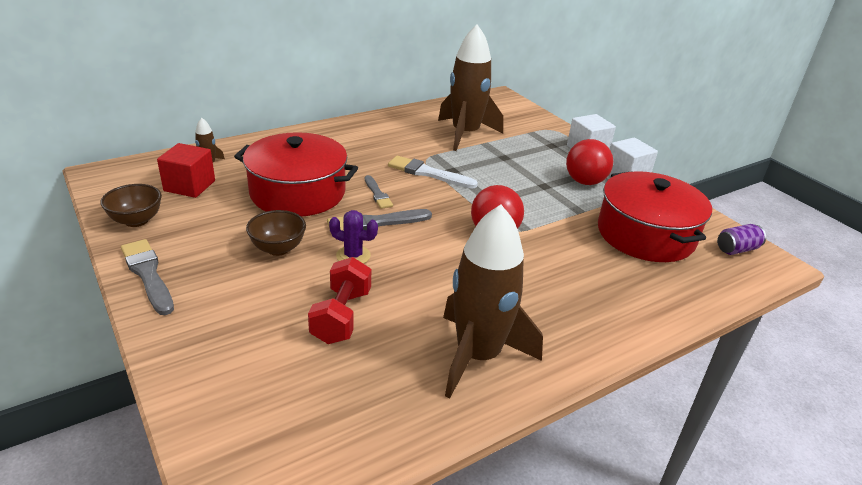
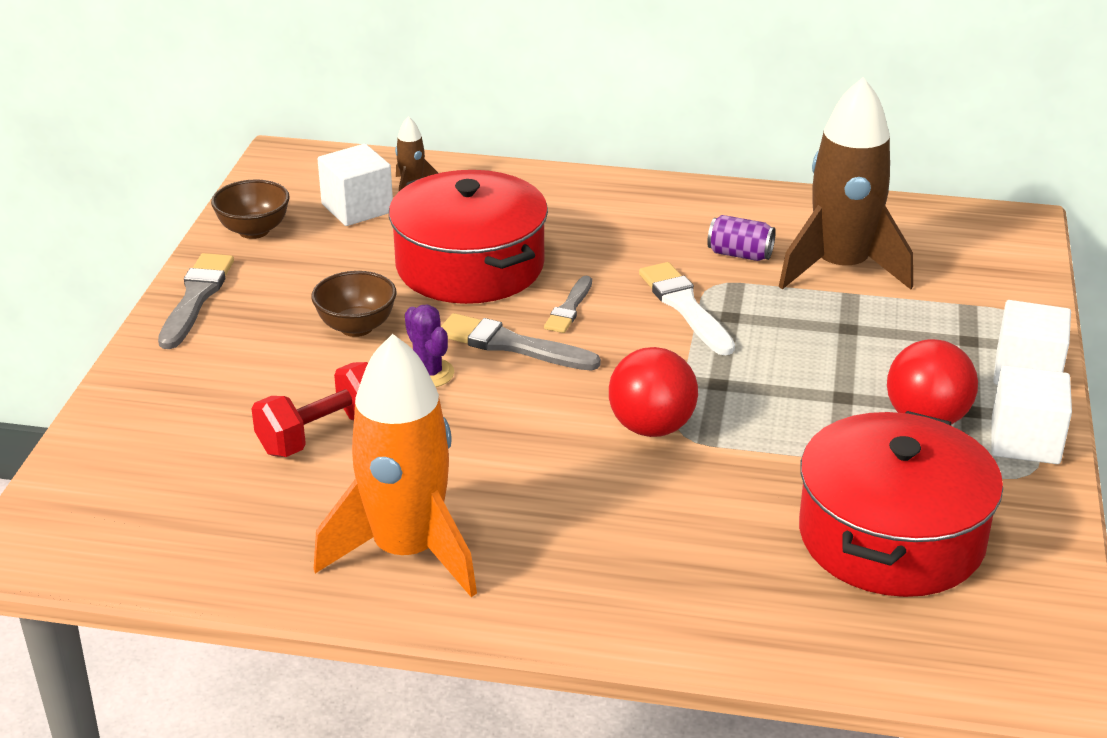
camera: 45 degrees right, 0 degrees up
(189, 186) = (357, 208): red cube -> white cube
(478, 355) = (407, 551): brown rocket -> orange rocket
(736, 249) = (1021, 631): purple can -> purple can (740, 254)

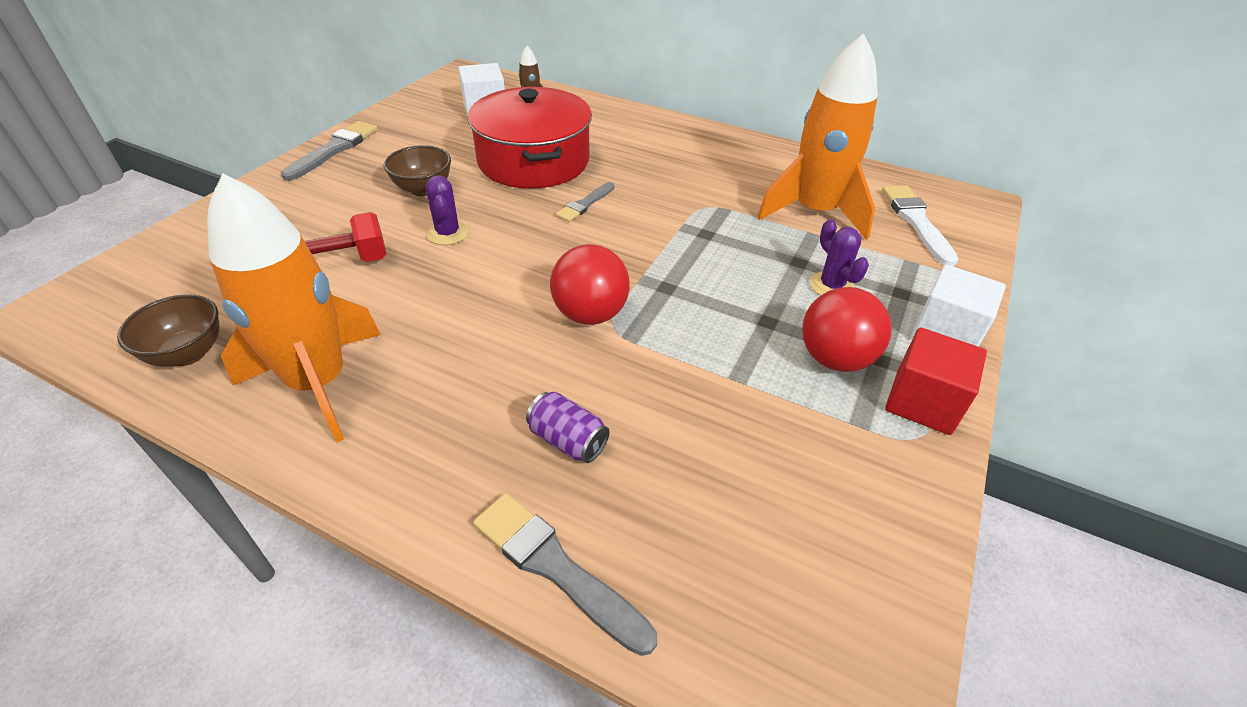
camera: 15 degrees right, 10 degrees up
(254, 231) = (408, 113): brown bowl -> brown bowl (188, 353)
(511, 345) = (524, 224): grey brush -> grey brush (556, 568)
(685, 307) = (674, 219): white brush -> white brush (916, 221)
(740, 254) = (738, 187): purple can -> purple can (567, 440)
(841, 268) = (814, 212): brown rocket -> orange rocket
(891, 536) = (751, 476): red pot -> none
(893, 347) = (831, 286): none -> purple cactus
(1025, 441) = (923, 402): white cube -> red cube

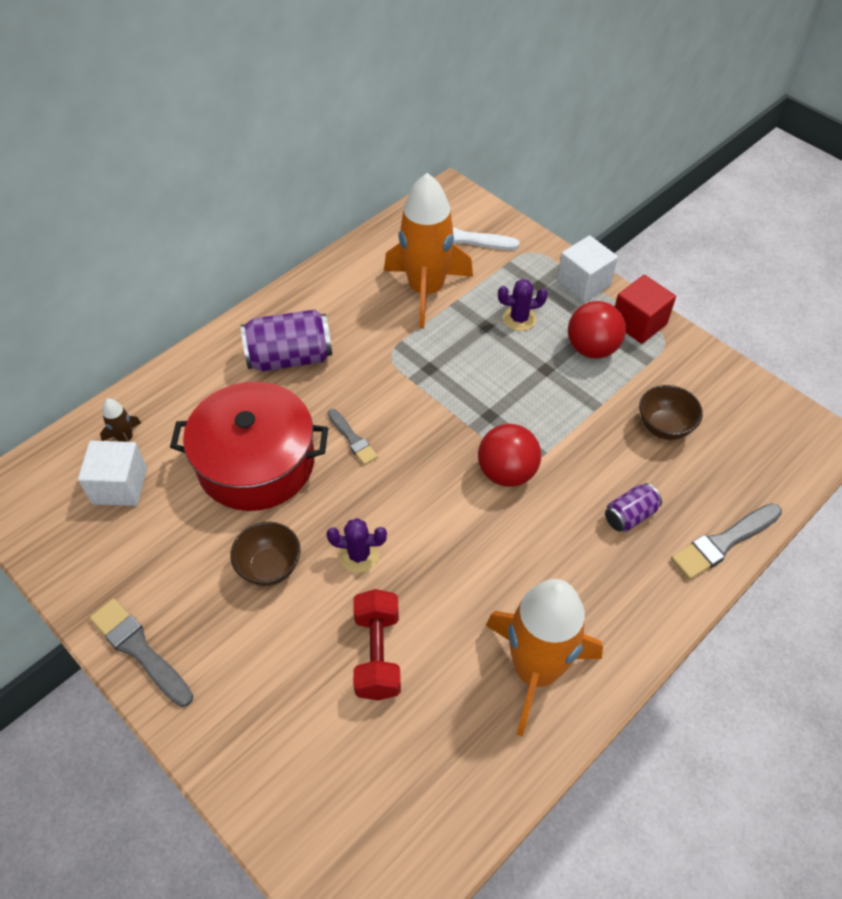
camera: 70 degrees left, 10 degrees up
(188, 353) = (471, 777): brown bowl -> brown bowl (664, 427)
(662, 153) = (290, 358): none -> purple can

